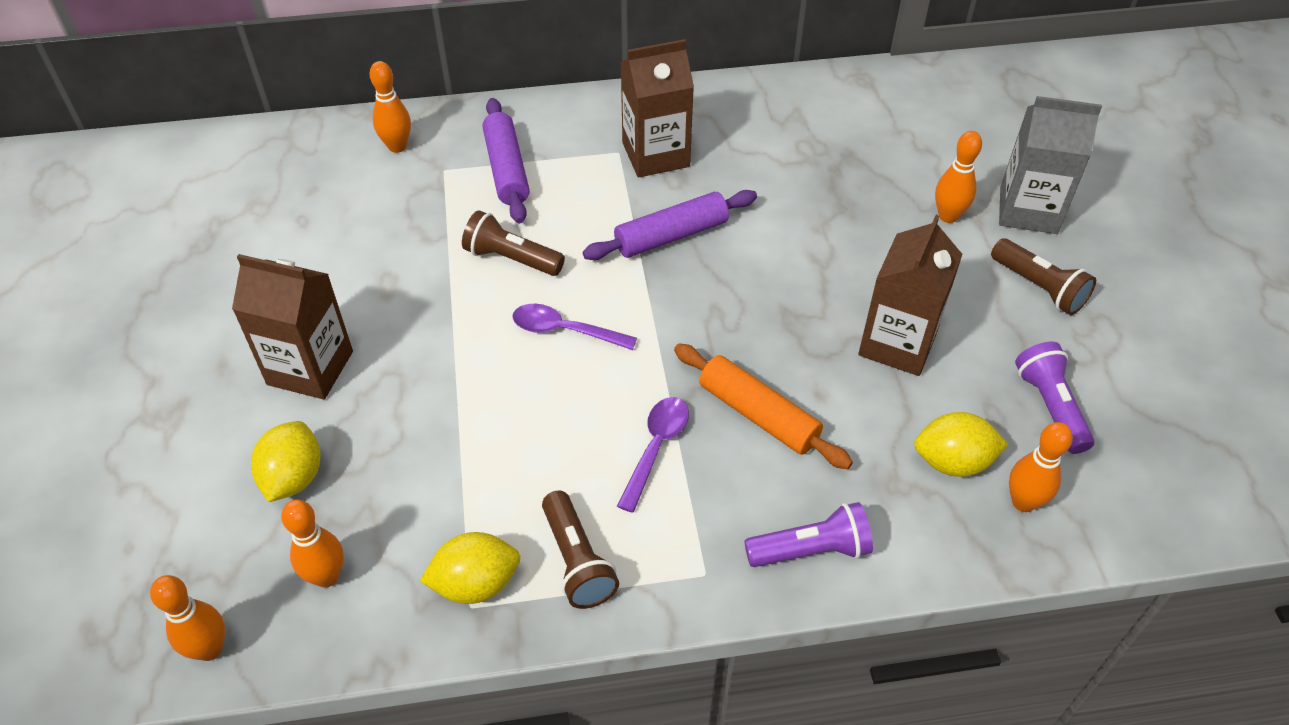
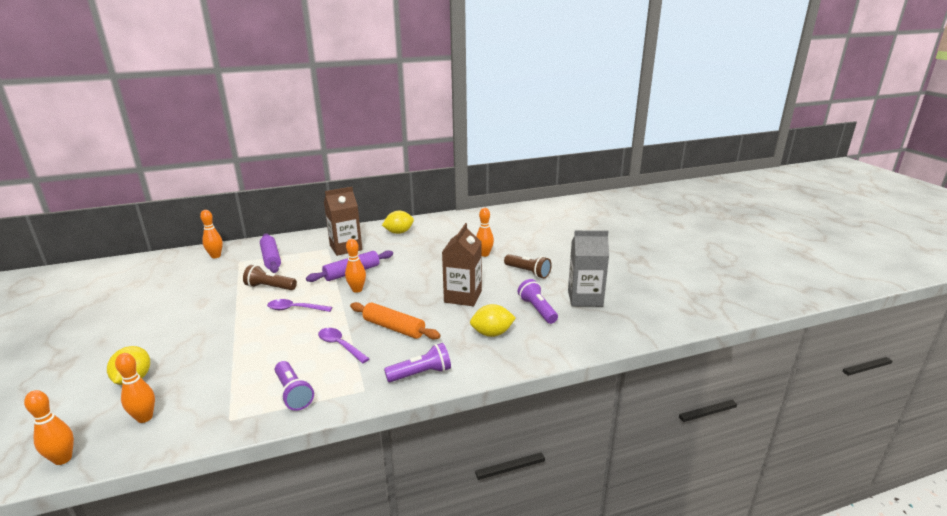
camera: 10 degrees left, 25 degrees down
(310, 368) = (153, 336): brown carton -> none
(476, 583) = (234, 410): yellow lemon -> yellow lemon (399, 232)
(577, 561) = (293, 393): brown flashlight -> purple flashlight
(656, 448) = (340, 345): purple spoon -> purple spoon turned 60 degrees counterclockwise
(1023, 502) = (528, 344): orange bowling pin -> orange bowling pin (357, 290)
(1028, 210) = (521, 249): grey carton -> grey carton (585, 298)

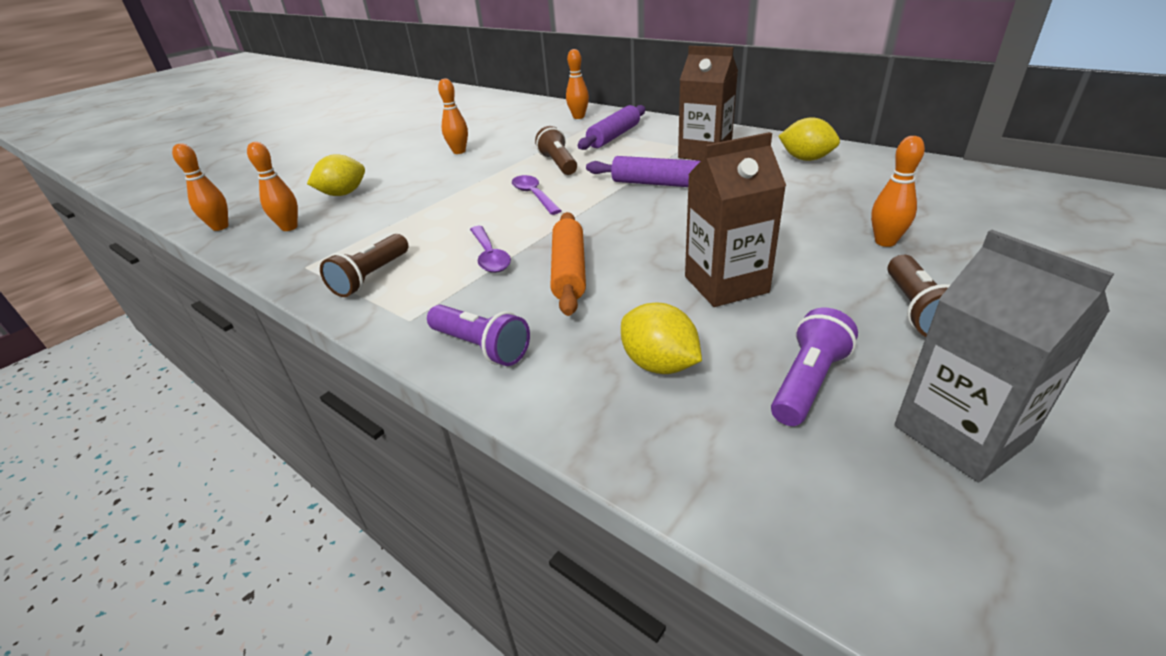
camera: 60 degrees right, 10 degrees up
(293, 393) = (371, 277): purple flashlight -> brown flashlight
(340, 345) = (490, 256): purple spoon -> purple spoon turned 150 degrees clockwise
(357, 290) = (623, 205): orange bowling pin -> orange bowling pin (459, 151)

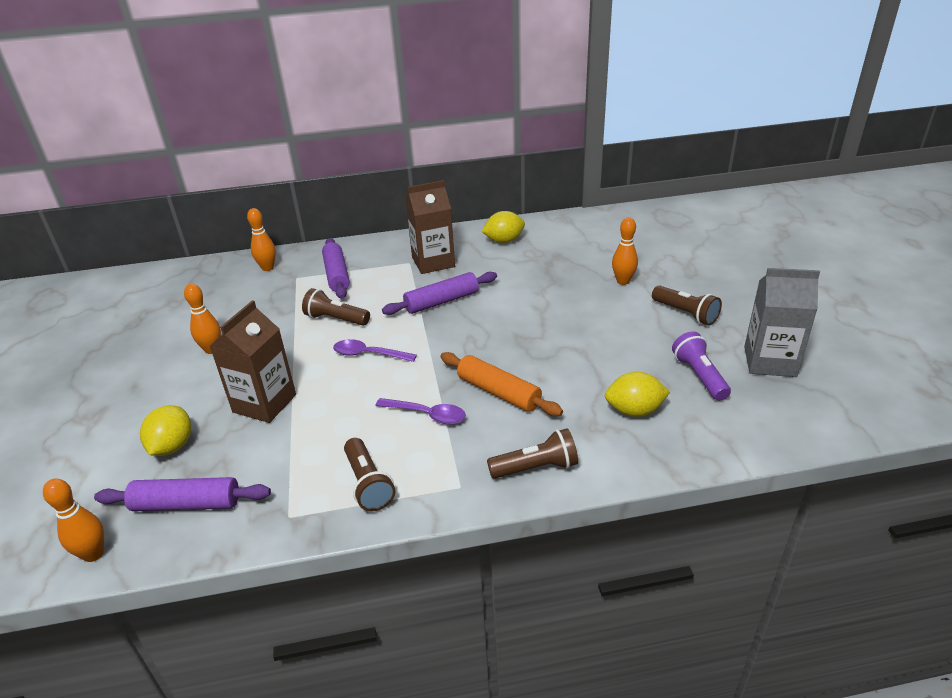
camera: 50 degrees left, 0 degrees up
(289, 227) = (187, 504): orange bowling pin -> purple rolling pin
(481, 347) = (536, 468): purple flashlight -> brown flashlight
(726, 284) = (593, 348): brown carton -> brown carton (264, 403)

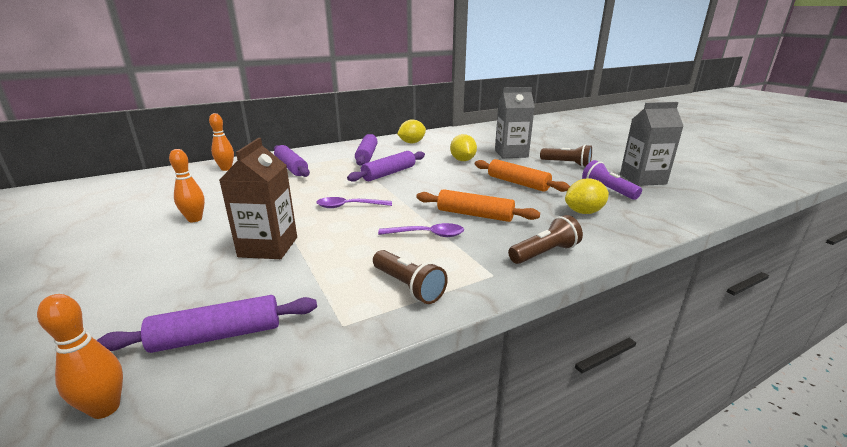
camera: 20 degrees left, 10 degrees down
(172, 446) = (180, 291): yellow lemon -> yellow lemon (462, 160)
(336, 319) = (306, 190): brown flashlight -> none
(433, 262) = (367, 156): brown carton -> purple rolling pin
(589, 343) = (518, 183): none -> orange rolling pin
(623, 281) = (511, 154): orange bowling pin -> grey carton

